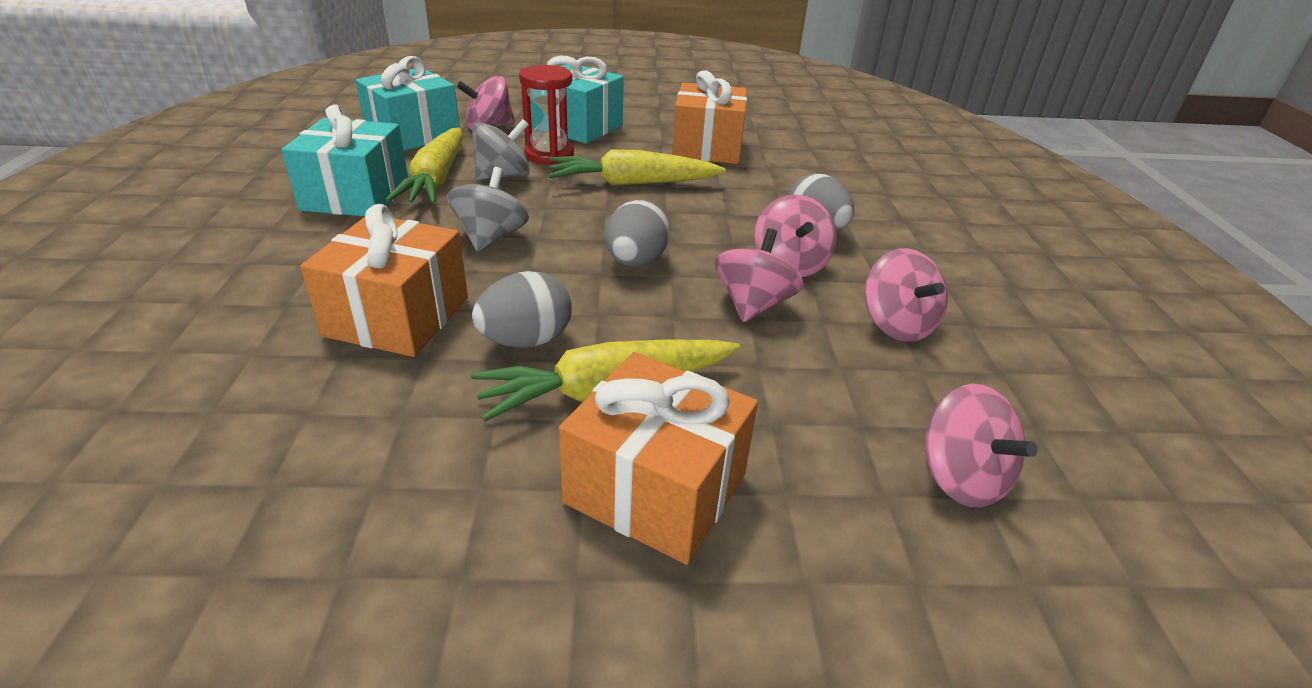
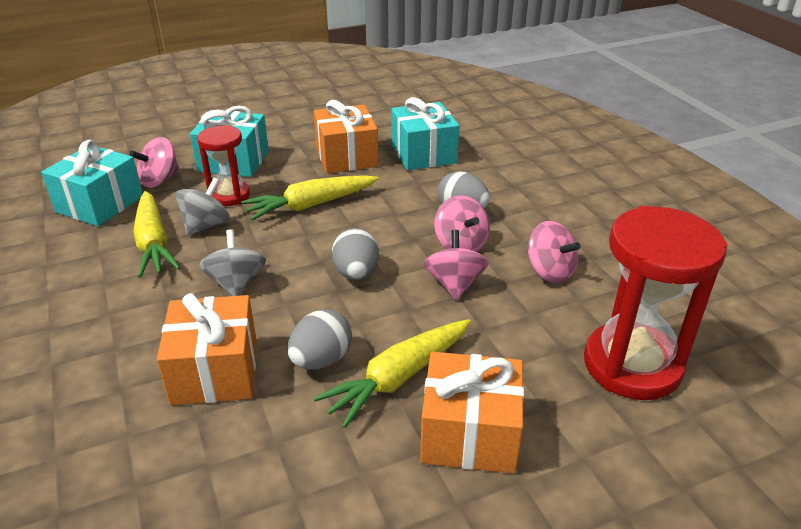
camera: 20 degrees left, 0 degrees up
(356, 195) = (98, 277): turquoise gift -> turquoise gift (423, 154)
(960, 478) = (632, 365): pink spinning top -> red hourglass

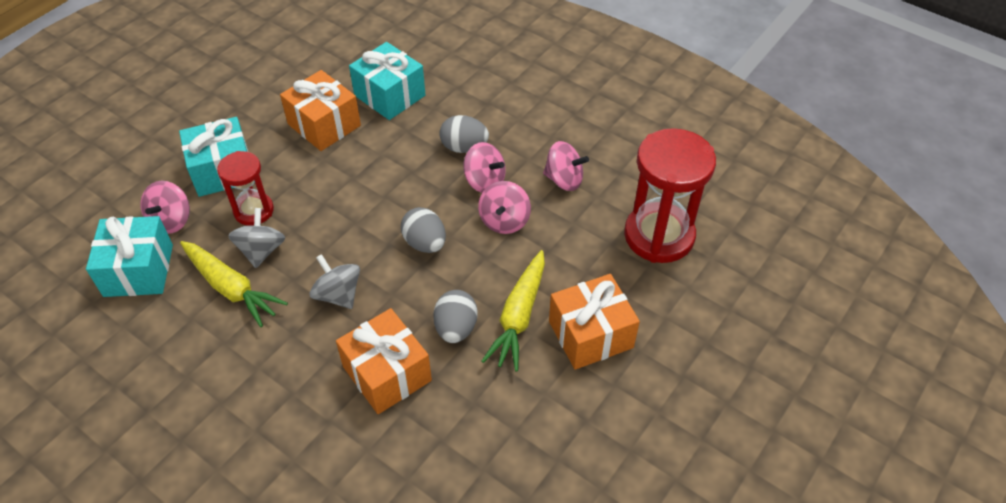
camera: 30 degrees left, 15 degrees up
(311, 205) = (335, 192): yellow carrot -> none
(454, 284) = (504, 221): pink spinning top -> pink spinning top turned 135 degrees counterclockwise

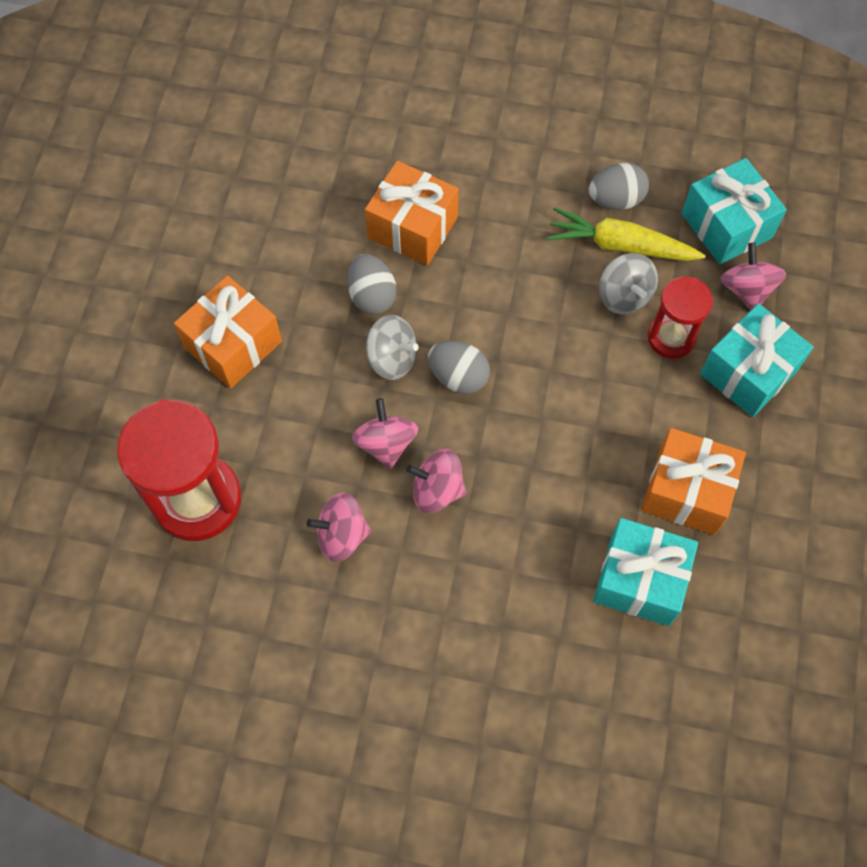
camera: 155 degrees right, 15 degrees up
(338, 295) = (510, 282): grey spinning top -> grey spinning top (392, 358)
(464, 147) = (491, 533): grey egg -> grey egg (616, 200)
(519, 316) = (314, 334): yellow carrot -> none

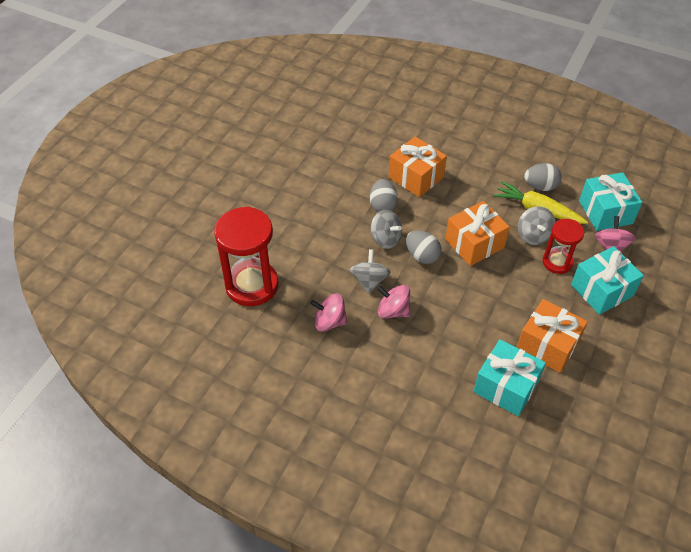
camera: 15 degrees right, 15 degrees down
(233, 344) = (296, 213): orange gift -> orange gift (474, 243)
(386, 444) = (369, 281): pink spinning top -> grey spinning top

